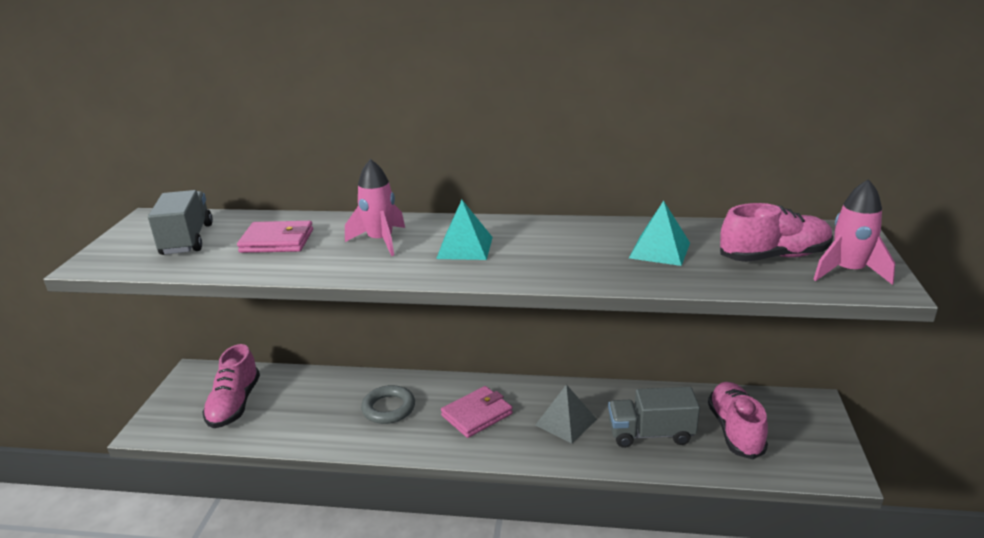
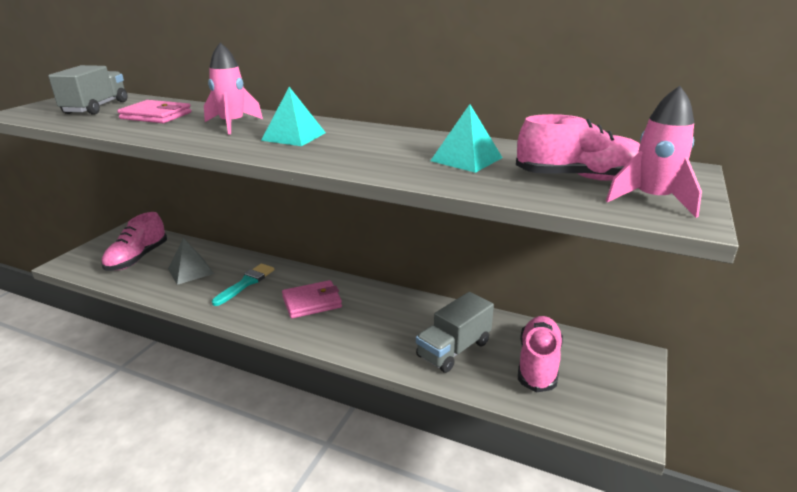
camera: 15 degrees right, 0 degrees up
(388, 408) = (246, 283): grey ring -> turquoise brush
(566, 422) = (383, 323): grey pyramid -> grey pyramid (190, 271)
(651, 434) = (454, 349): grey truck -> grey truck turned 60 degrees counterclockwise

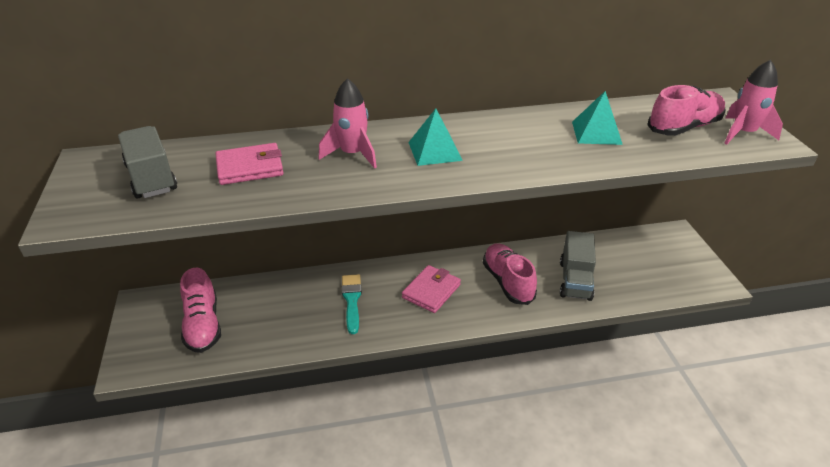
camera: 35 degrees left, 10 degrees up
(190, 271) = (281, 313): grey pyramid -> none
(538, 364) = (633, 265): pink shoe -> pink shoe (508, 282)

